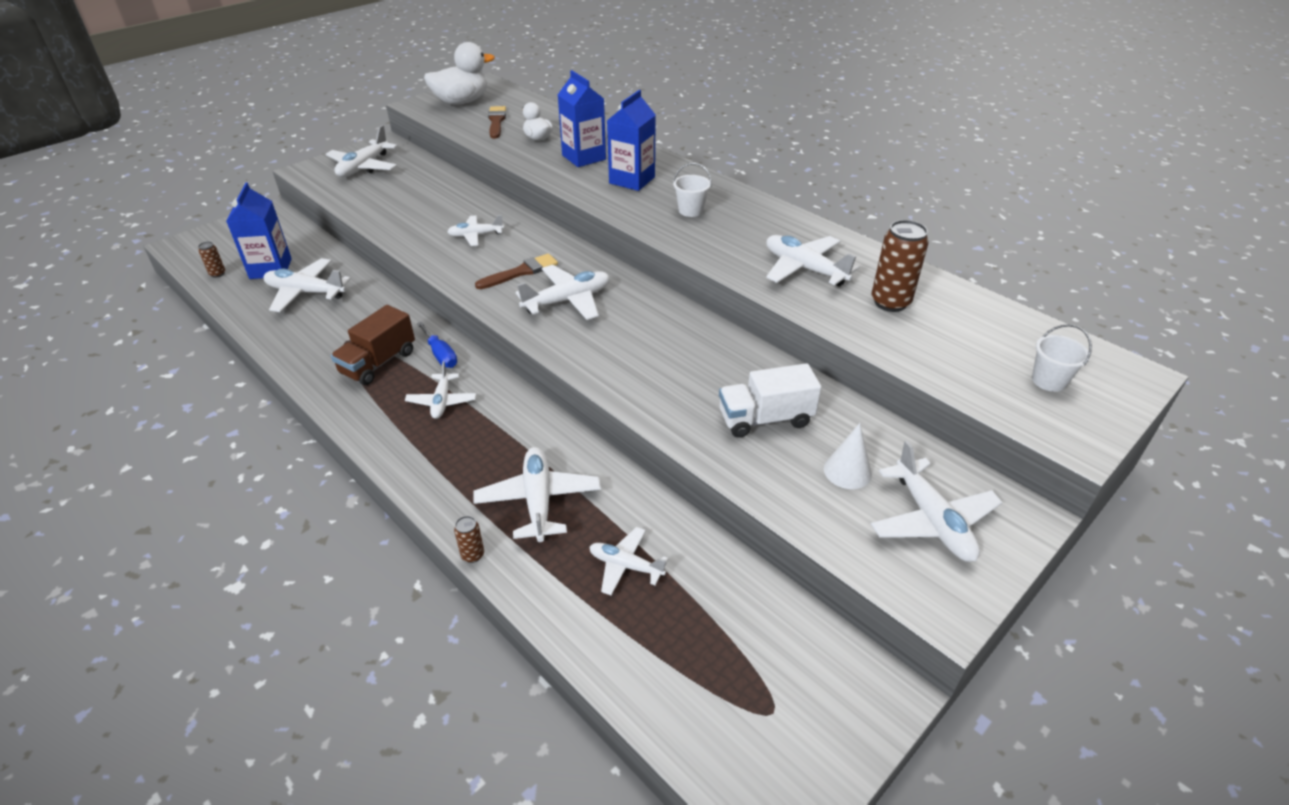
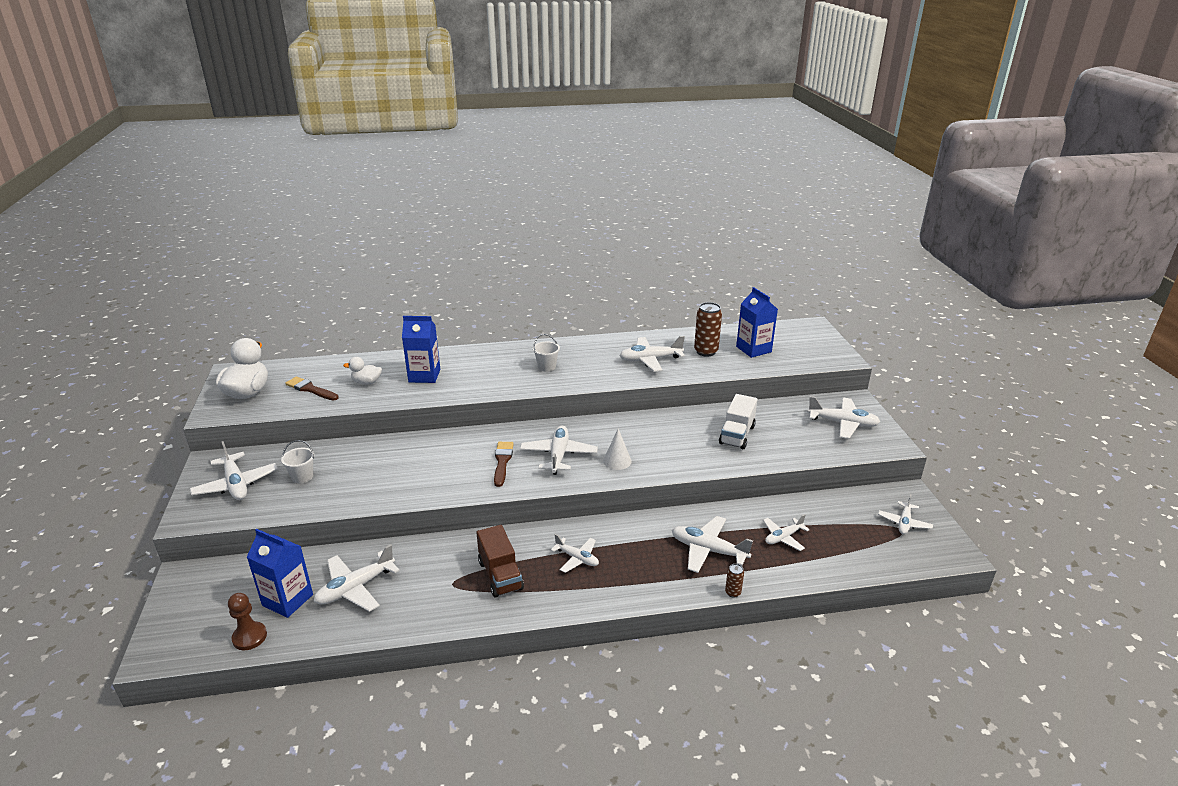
camera: 55 degrees left, 10 degrees down
(217, 274) = (249, 637): brown can -> brown pawn
(440, 355) = (524, 542): blue screwdriver -> none
(475, 235) = (429, 464): white plane -> white plane (904, 523)
(632, 180) = (482, 371): blue carton -> blue carton (753, 349)
(847, 471) = (794, 429): white cone -> white cone (617, 461)
(1049, 381) = (800, 345): white bucket -> white bucket (302, 477)

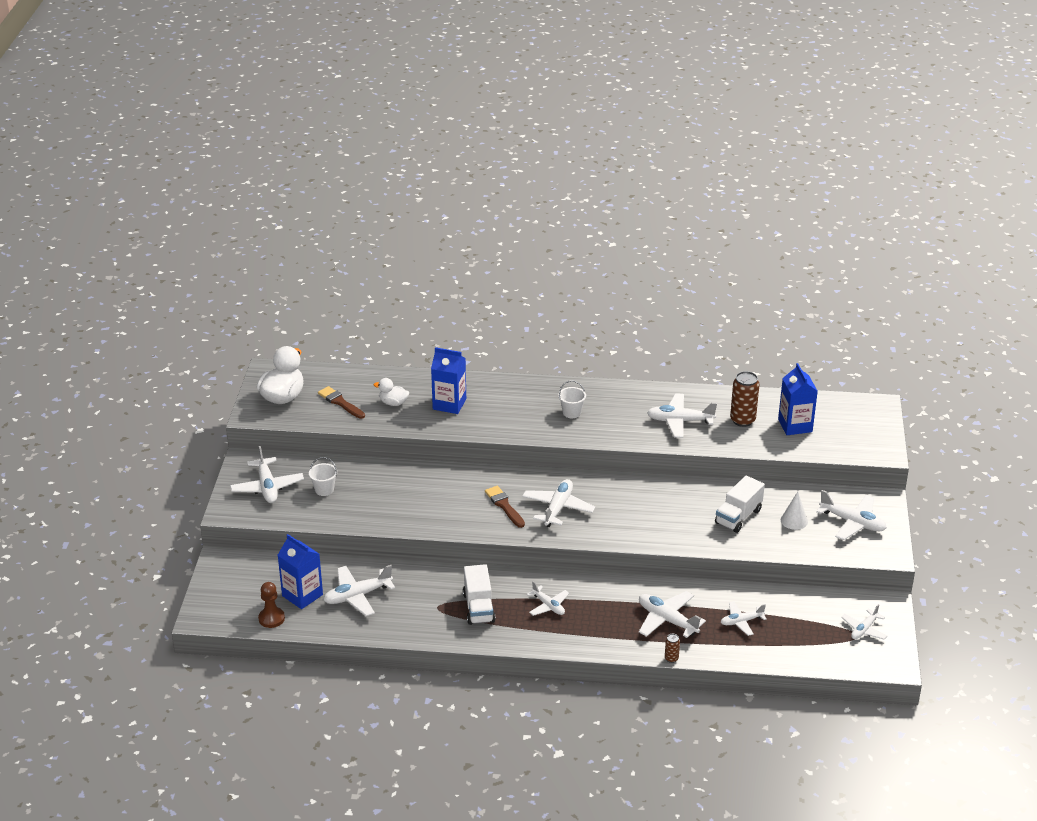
camera: 15 degrees right, 5 degrees up
(500, 575) = (478, 607): brown truck -> white truck
(502, 462) = (504, 505): brown brush -> brown brush turned 45 degrees counterclockwise
(617, 461) = (610, 523): white cone -> white cone (794, 520)

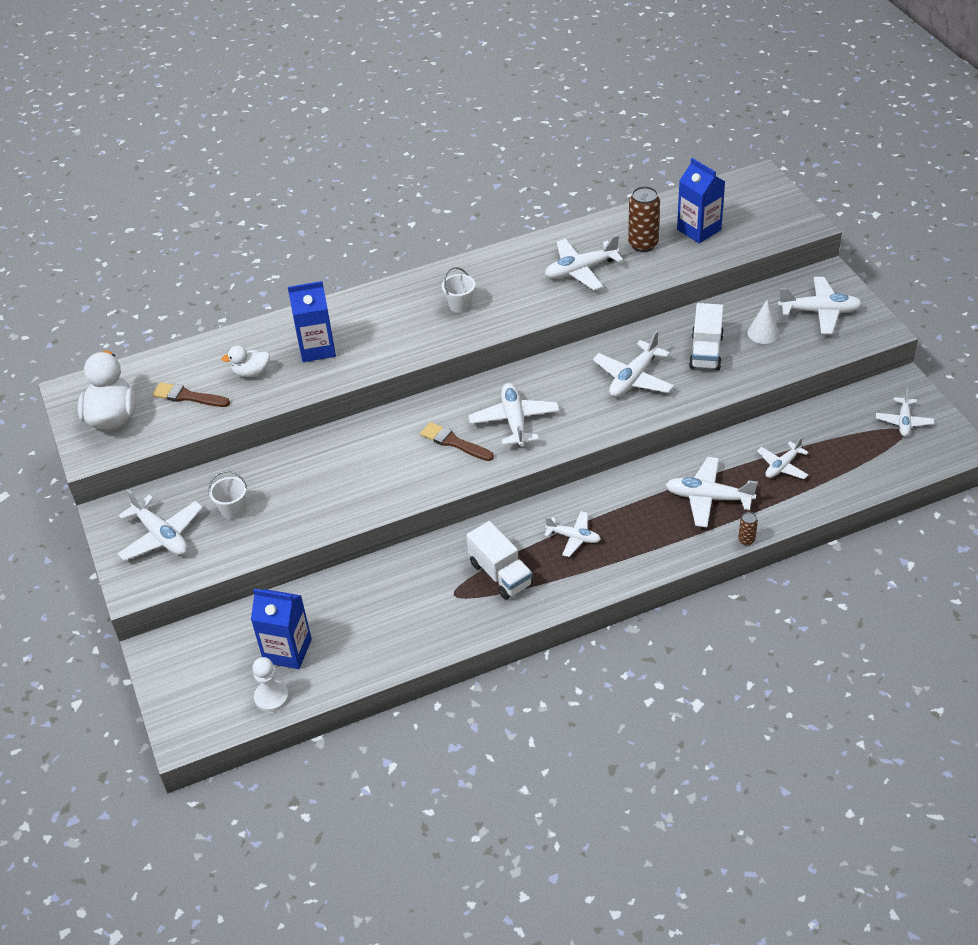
camera: 25 degrees left, 10 degrees up
(271, 618) = (271, 697): brown pawn -> white pawn
(357, 596) = (353, 622): white plane -> white plane (633, 378)

